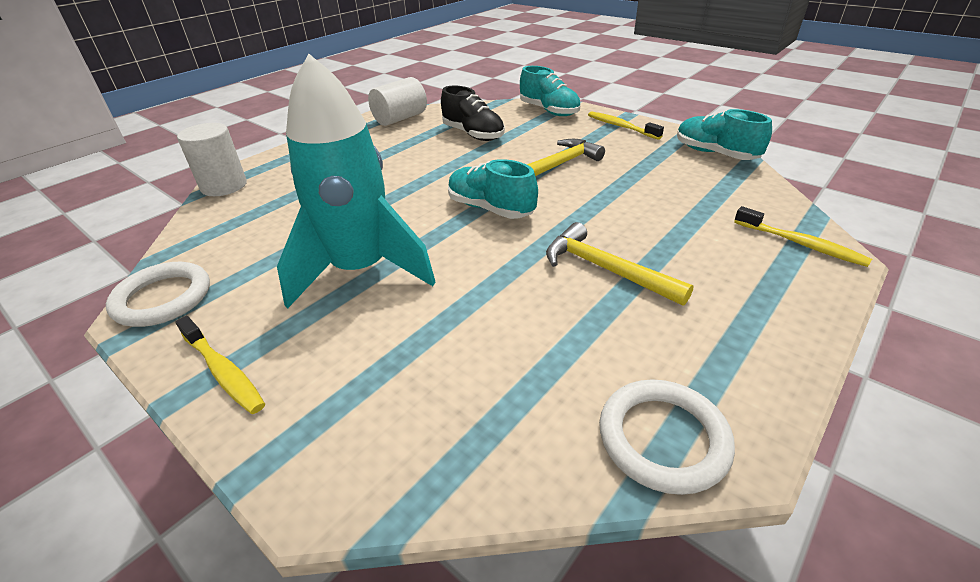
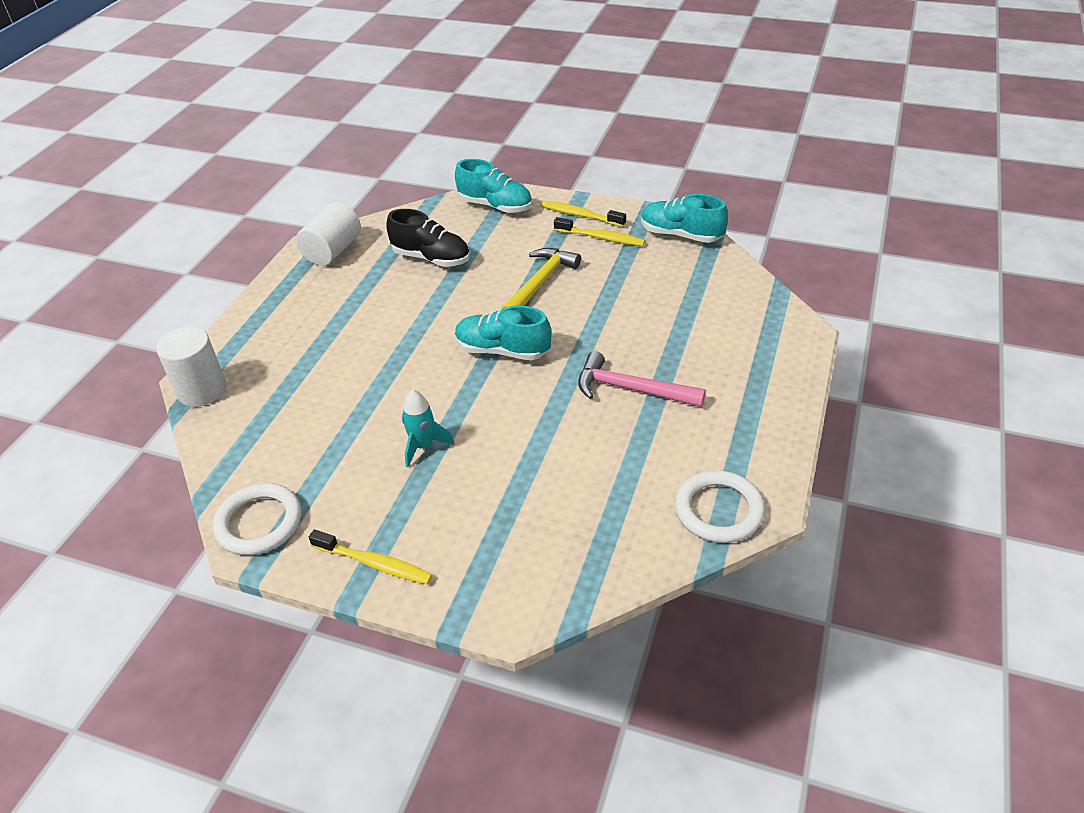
camera: 20 degrees left, 5 degrees up
(360, 270) = (423, 446): turquoise rocket -> turquoise rocket, size x0.42
(604, 269) = (630, 389): yellow hammer -> pink hammer
(801, 244) = (774, 325): yellow toothbrush -> yellow toothbrush (601, 238)

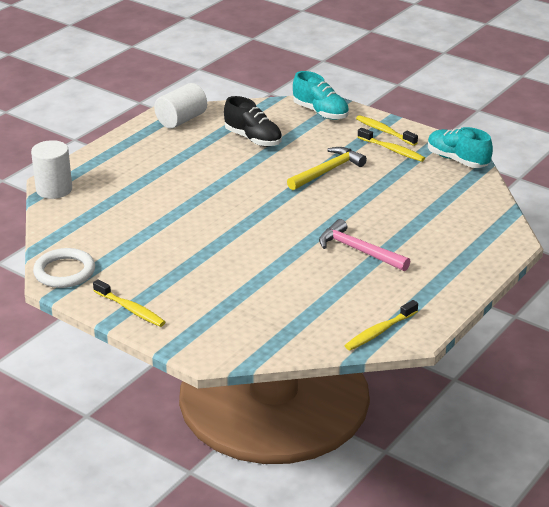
camera: 15 degrees right, 10 degrees down
(423, 446) = (192, 253): turquoise rocket -> none
(502, 351) = (276, 208): turquoise shoe -> none
(718, 510) = (379, 331): white ring -> yellow toothbrush

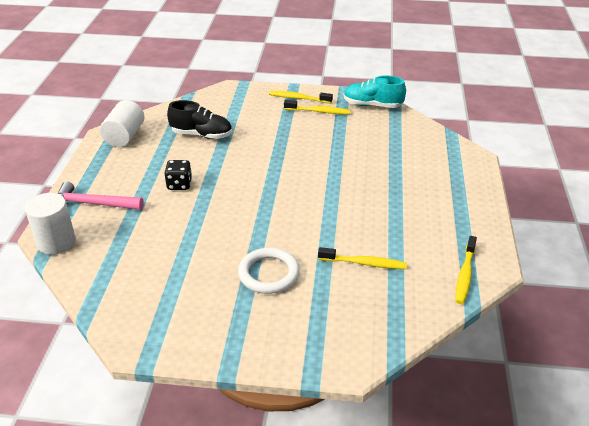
camera: 30 degrees left, 5 degrees up
(64, 272) = (137, 329): white ring -> white ring (268, 273)
(130, 309) = (237, 344): yellow toothbrush -> yellow toothbrush (364, 263)
(193, 176) = (179, 184): none -> black dice
(320, 112) = (235, 97): turquoise shoe -> none
(328, 171) = (287, 144): yellow hammer -> none
(358, 250) = (376, 205): pink hammer -> pink hammer (92, 204)

